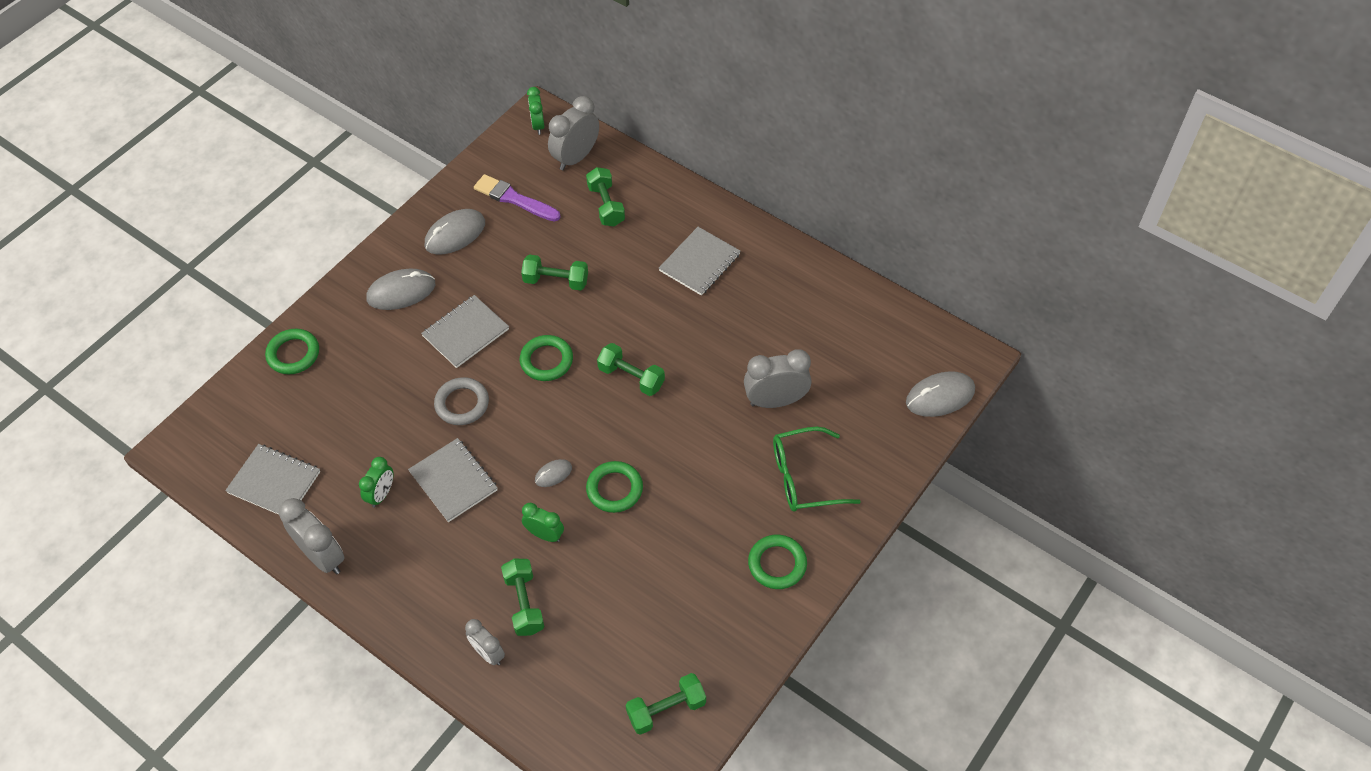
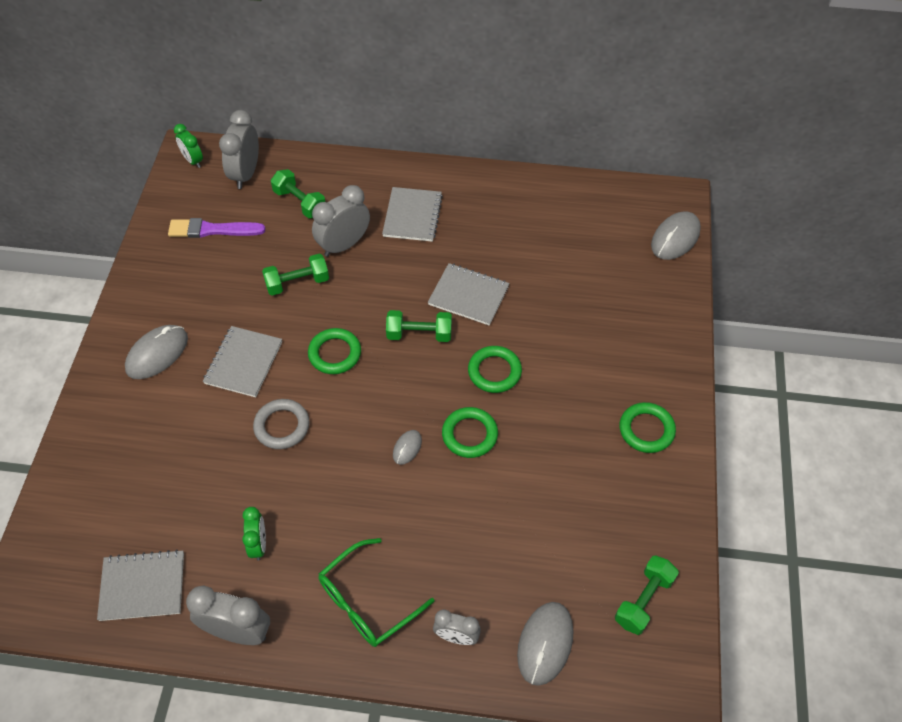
camera: 30 degrees left, 0 degrees up
(293, 354) = (84, 457): green ring -> green ring (494, 371)
(453, 481) = (320, 498): grey notebook -> grey notebook (468, 295)
(455, 234) = (176, 282): grey mouse -> grey mouse (545, 644)
(524, 603) = (458, 574): green dumbbell -> none
(545, 534) = (435, 504): green clock -> none
(775, 401) = (552, 299): grey clock -> grey clock (344, 245)
(804, 477) = (618, 349): green glasses -> green glasses (367, 601)

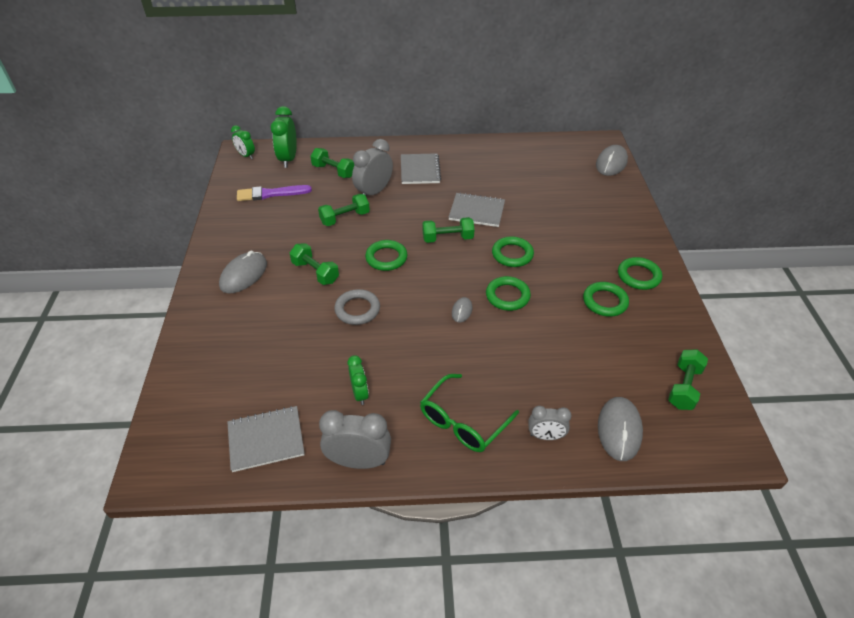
camera: 10 degrees left, 10 degrees down
(243, 363) = (315, 272): grey notebook -> green dumbbell
(246, 174) = (288, 159): grey clock -> green clock
(589, 462) = (605, 302): none -> green ring

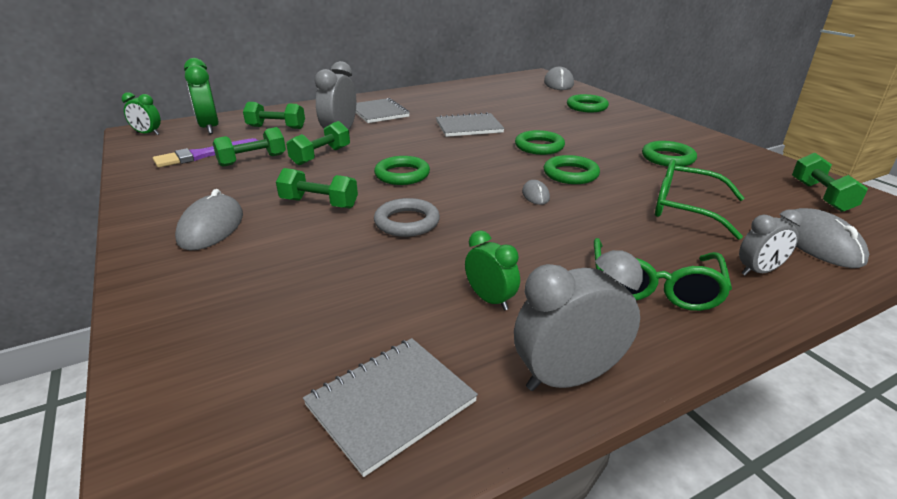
camera: 25 degrees left, 15 degrees down
(447, 238) = (458, 149): green dumbbell -> green dumbbell (252, 160)
(558, 362) = (685, 209): none -> green glasses
(638, 276) = (673, 137): green ring -> green ring (587, 107)

